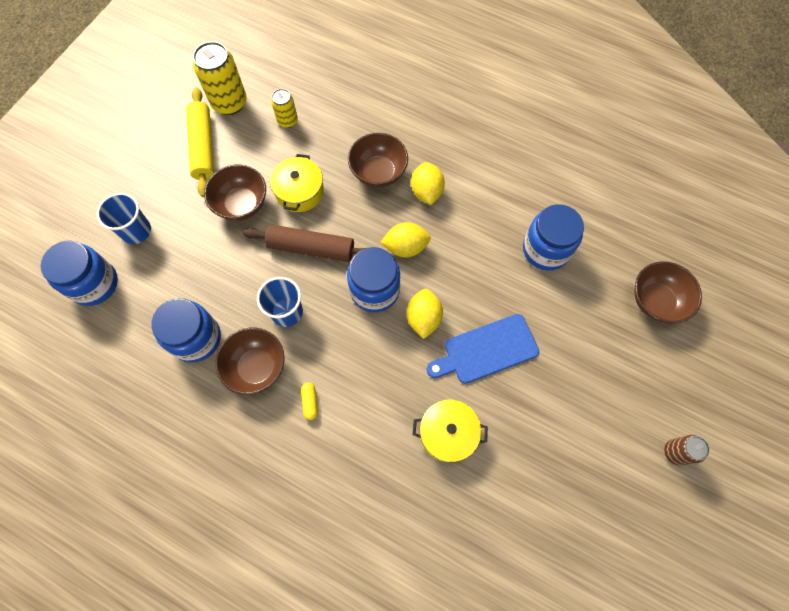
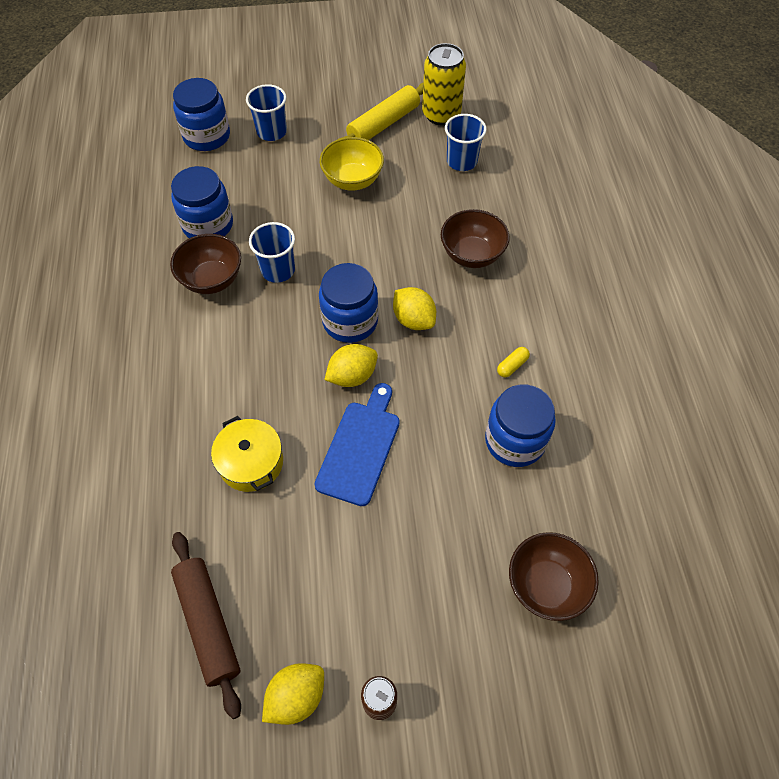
camera: 55 degrees right, 10 degrees down
(242, 204) = (352, 180): brown bowl -> yellow bowl
(287, 121) = (461, 161): yellow can -> blue cup
(299, 191) = (400, 210): yellow pot -> none
(310, 402) = (207, 336): yellow capsule -> yellow capsule (512, 366)
(311, 248) = (352, 251): brown rolling pin -> brown rolling pin (208, 623)
(426, 191) = (487, 303): yellow lemon -> yellow lemon (296, 697)
(486, 350) = (360, 448): blue cutting board -> blue cutting board turned 75 degrees clockwise

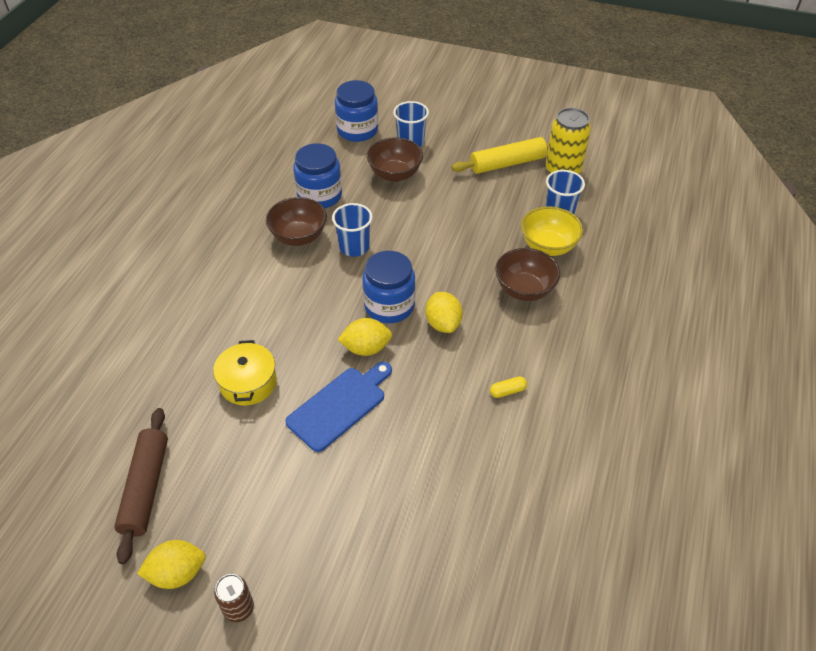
camera: 25 degrees right, 10 degrees down
(352, 180) = (455, 198): yellow bowl -> yellow bowl (548, 246)
(515, 441) = (474, 452): blue jar -> none
(546, 585) = (432, 581): brown bowl -> brown bowl (395, 174)

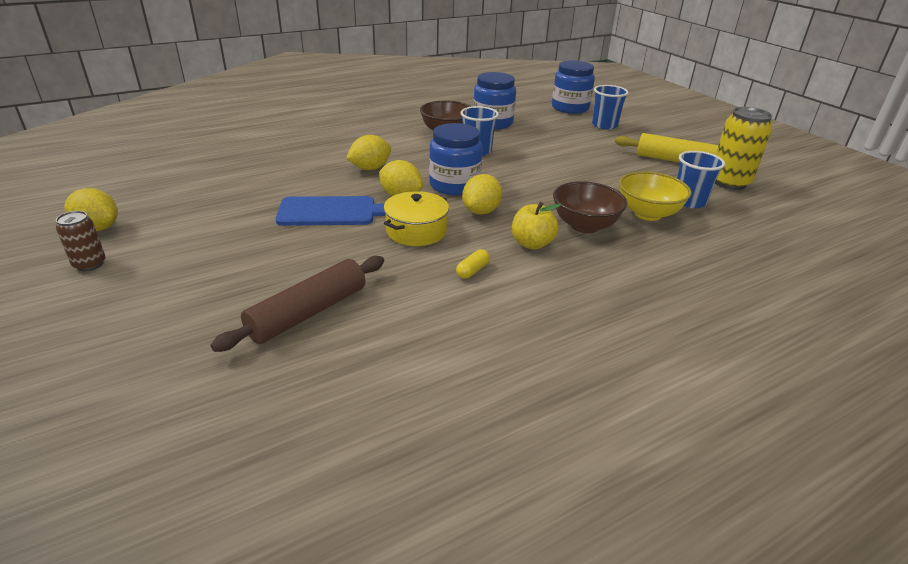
camera: 40 degrees right, 15 degrees down
(146, 488) = (159, 185): brown rolling pin -> brown rolling pin (308, 313)
(248, 382) = (298, 174): yellow pot -> yellow pot (416, 231)
(298, 331) = (370, 168): none -> yellow lemon
(395, 174) = (566, 133): brown bowl -> none
(507, 391) = (472, 271): yellow capsule -> yellow capsule turned 75 degrees counterclockwise
(513, 334) = (532, 244): none -> yellow apple

